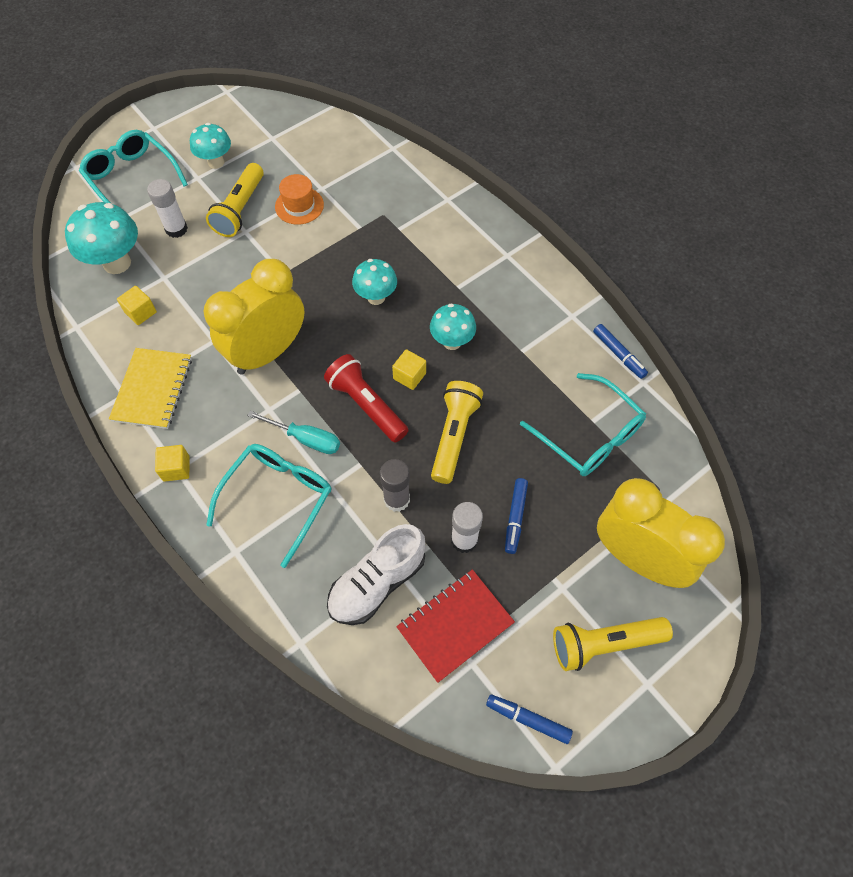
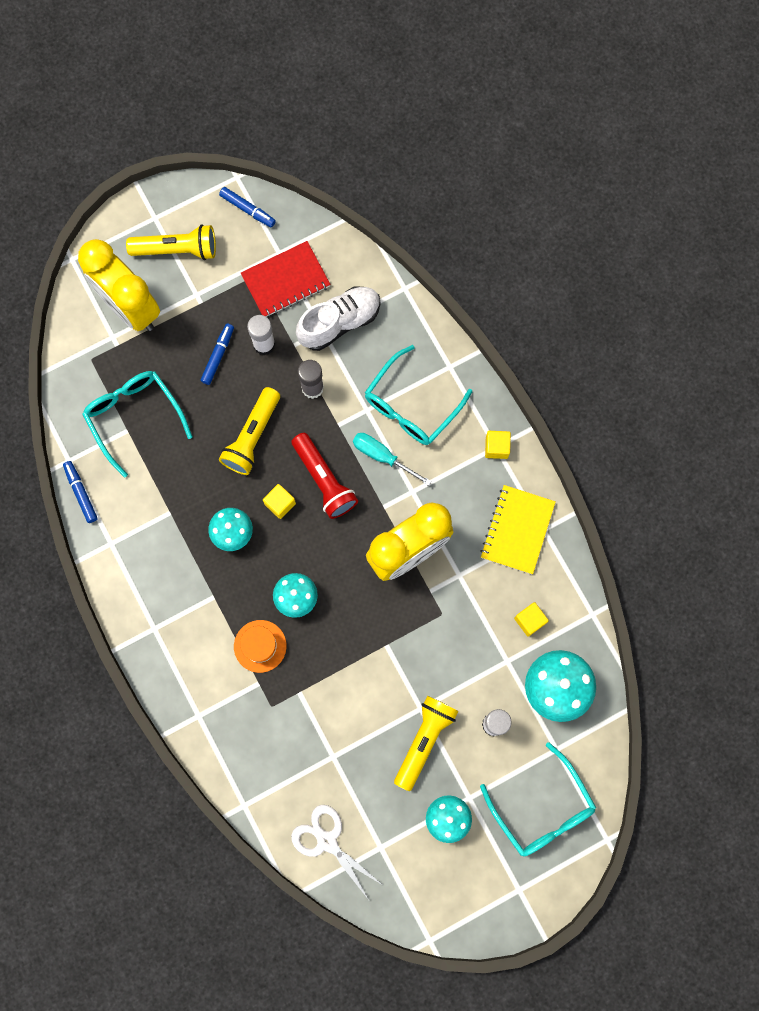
camera: 170 degrees left, 15 degrees up
(299, 206) = (360, 734): orange hat -> orange hat (260, 646)
(318, 135) = (327, 841): none -> white scissors

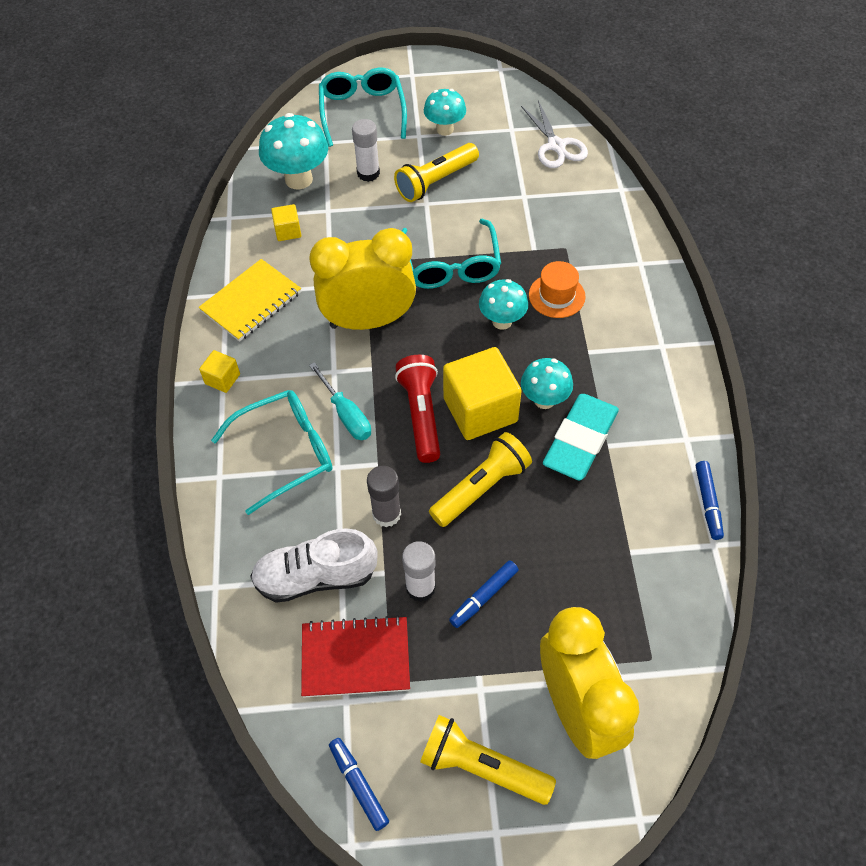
camera: 155 degrees left, 20 degrees down
(134, 417) = (616, 563): turquoise glasses -> turquoise glasses (451, 265)
(192, 508) = (580, 440): none -> turquoise eraser
(280, 503) = (480, 410): yellow cube -> yellow cube, size x2.12

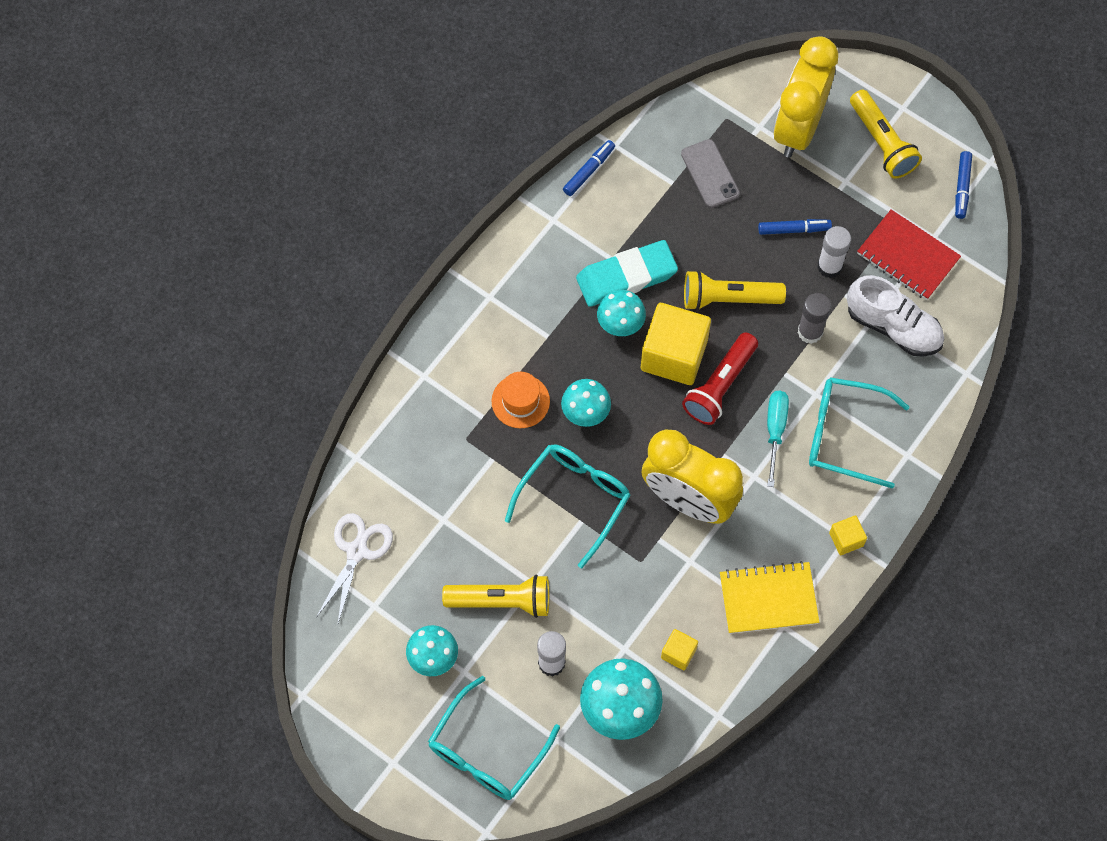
camera: 140 degrees left, 10 degrees up
(608, 588) = (710, 174): none -> grey phone

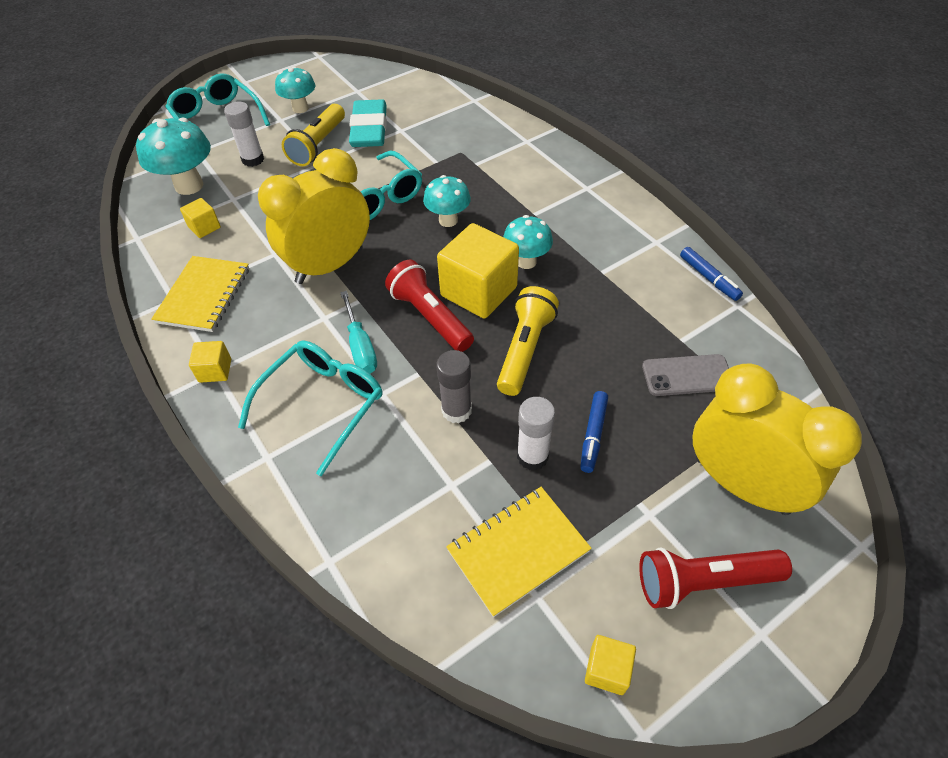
camera: 110 degrees right, 15 degrees down
(357, 551) = (401, 89): white scissors -> none
(520, 401) = (479, 186): orange hat -> none
(626, 276) = (577, 278): turquoise eraser -> turquoise eraser (369, 129)
(775, 430) = (360, 347): turquoise screwdriver -> turquoise screwdriver turned 45 degrees clockwise
(882, 143) = (703, 581): yellow flashlight -> red flashlight
(893, 327) = (427, 498): white shoe -> none
(907, 256) = (518, 551): red notebook -> yellow notebook
(962, 188) = (607, 670): blue marker -> yellow cube

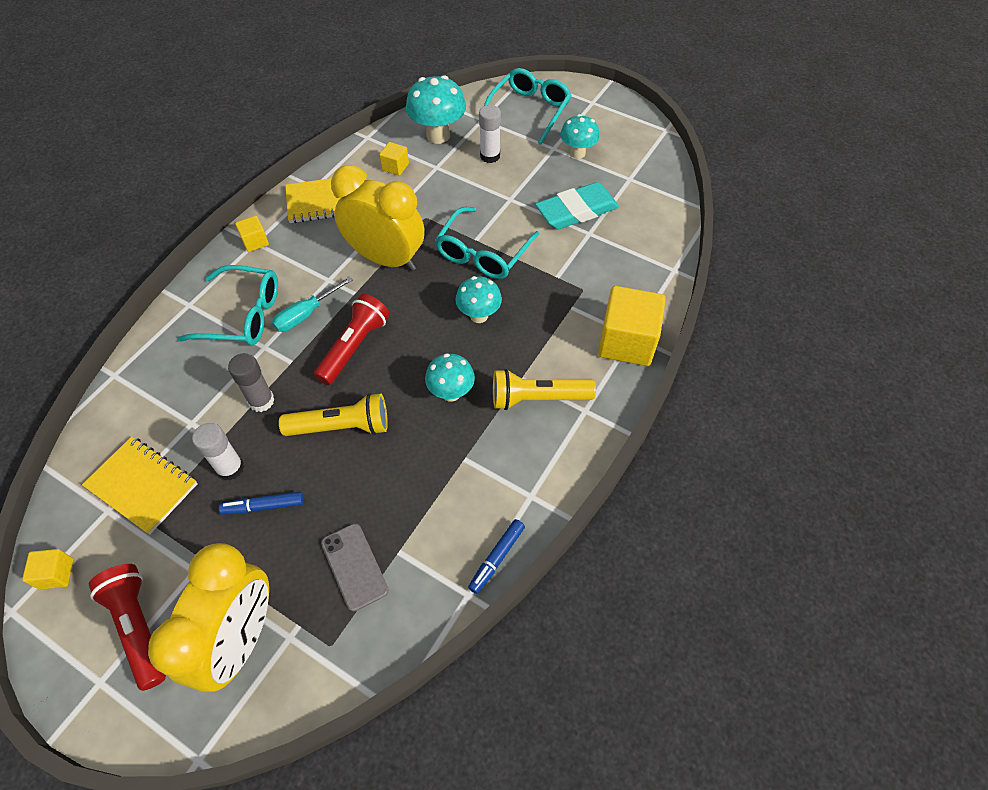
camera: 65 degrees right, 5 degrees up
(318, 145) = (532, 187): yellow flashlight -> yellow flashlight (537, 398)
(479, 291) = (398, 370): yellow cube -> yellow cube (626, 342)

